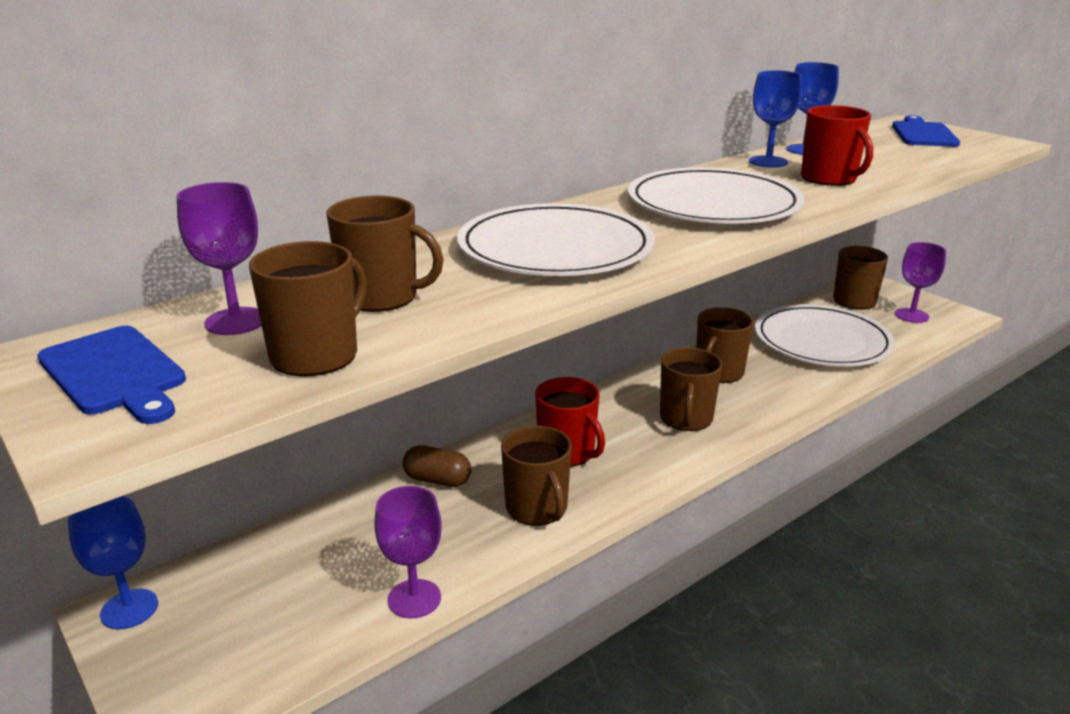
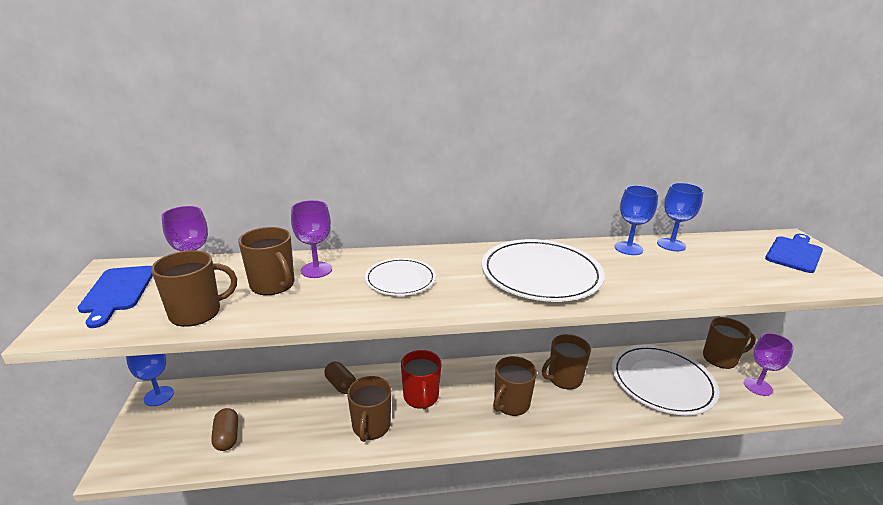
camera: 30 degrees right, 0 degrees up
(330, 607) = (227, 437): none -> brown capsule
(414, 599) = (264, 452): purple goblet -> purple goblet (316, 270)
(555, 248) = (400, 279): white plate -> white plate, size x0.57
(829, 179) = (654, 275): red mug -> none

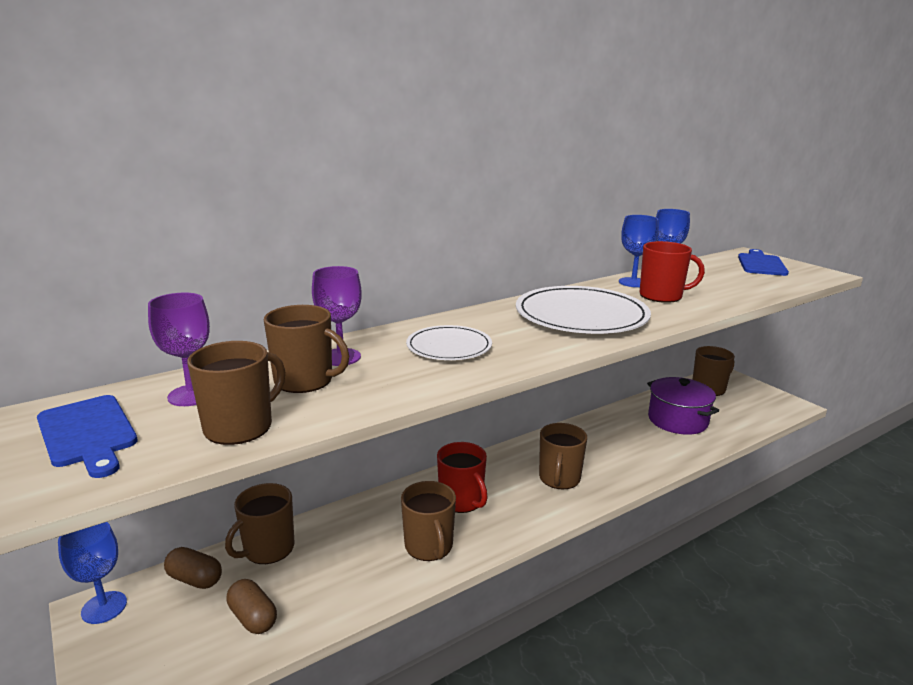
camera: 25 degrees left, 5 degrees down
(341, 385) = (357, 517): brown capsule -> brown capsule (195, 579)
(564, 378) = (591, 441): brown mug -> brown mug (268, 549)
(641, 269) = (662, 296): none -> red mug
(662, 381) = (677, 420): white plate -> purple pot
(757, 386) = (752, 403): purple goblet -> none

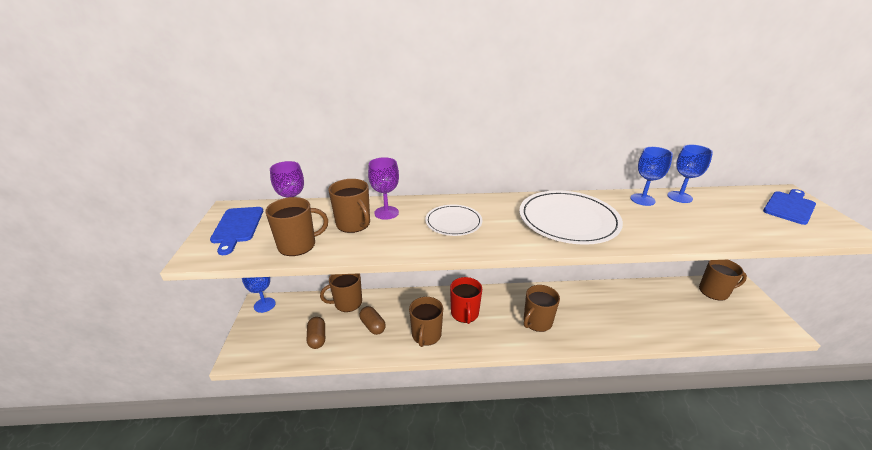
camera: 30 degrees right, 10 degrees up
(195, 579) = (307, 306): brown capsule -> brown capsule (373, 326)
(662, 296) = (653, 218): red mug -> none
(677, 420) = (663, 309): purple pot -> none

